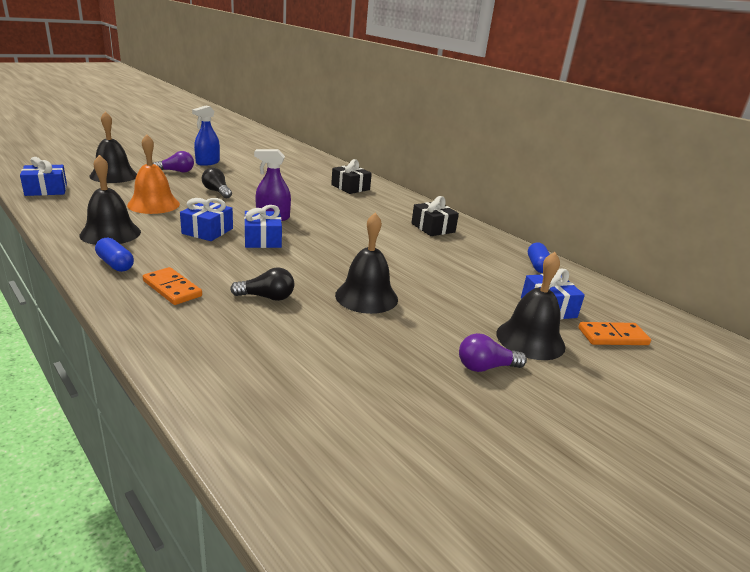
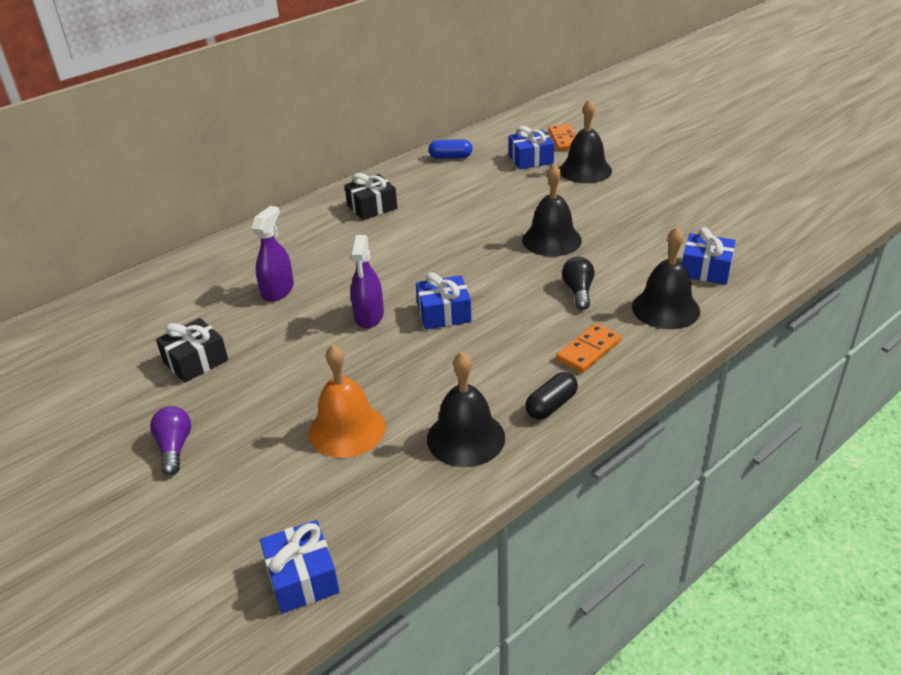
camera: 85 degrees left, 10 degrees up
(114, 175) = (207, 519): black bell -> black bell (665, 308)
(115, 264) = (551, 405): blue capsule -> black capsule
(207, 162) = (115, 423): blue spray bottle -> none
(207, 231) = (431, 358): blue gift -> blue gift (705, 269)
(217, 192) = (277, 381): black light bulb -> none
(317, 195) = (278, 291): none -> purple spray bottle
(350, 187) = (237, 267): black gift -> black gift (196, 361)
(485, 367) = (633, 189): purple light bulb -> none

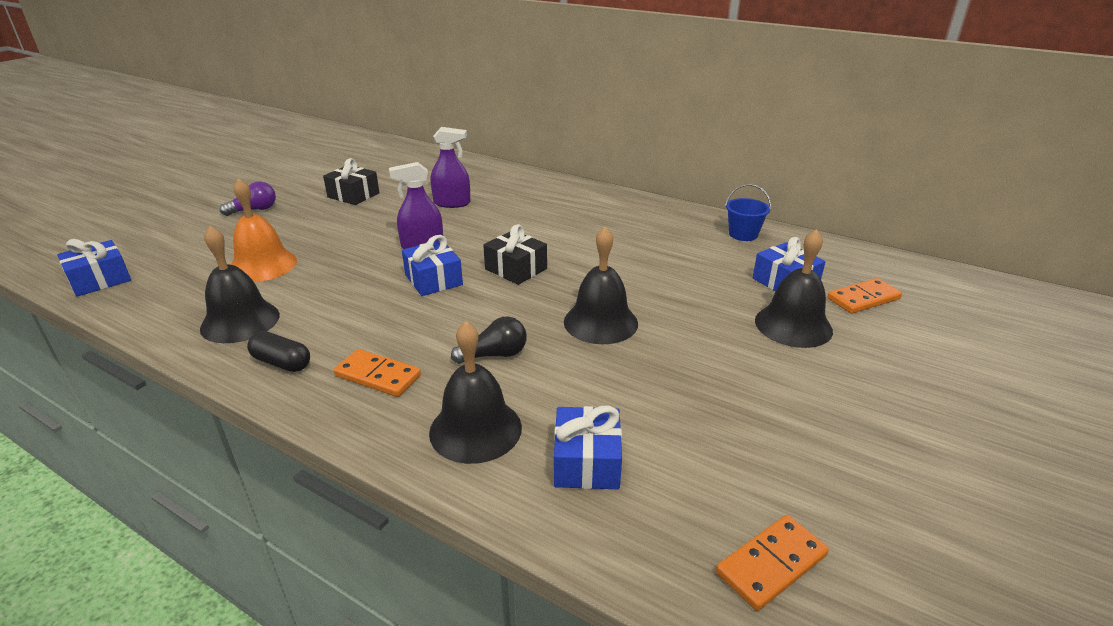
camera: 70 degrees right, 5 degrees down
(372, 207) = (608, 214): black gift -> black gift (516, 269)
(450, 157) = (743, 234): blue capsule -> blue bucket
(788, 229) = (771, 564): none -> orange domino

